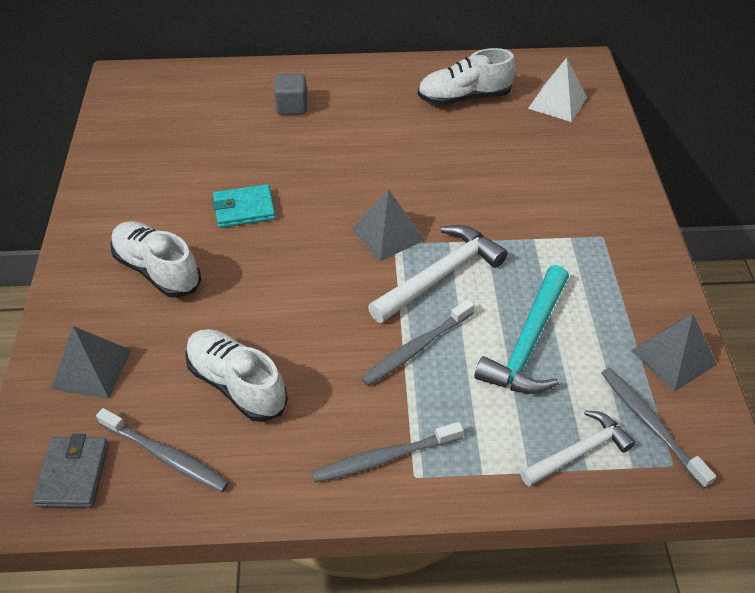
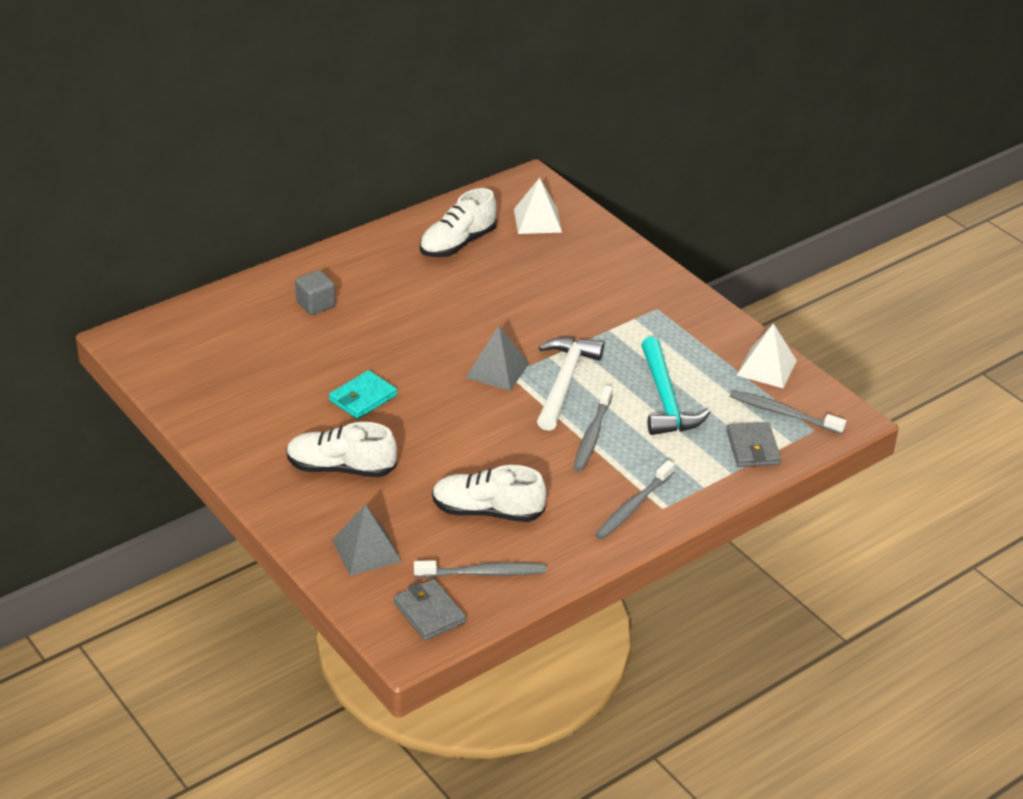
camera: 35 degrees left, 10 degrees down
(579, 452) = (752, 448): white hammer -> grey wallet
(673, 357) = (766, 368): grey pyramid -> white pyramid

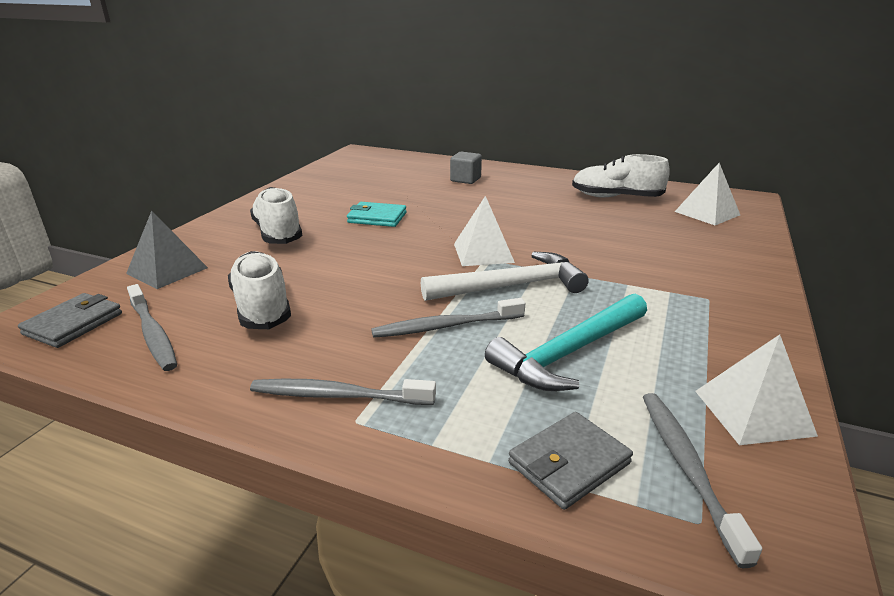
camera: 60 degrees right, 10 degrees down
(497, 370) = (483, 253): grey pyramid -> white pyramid

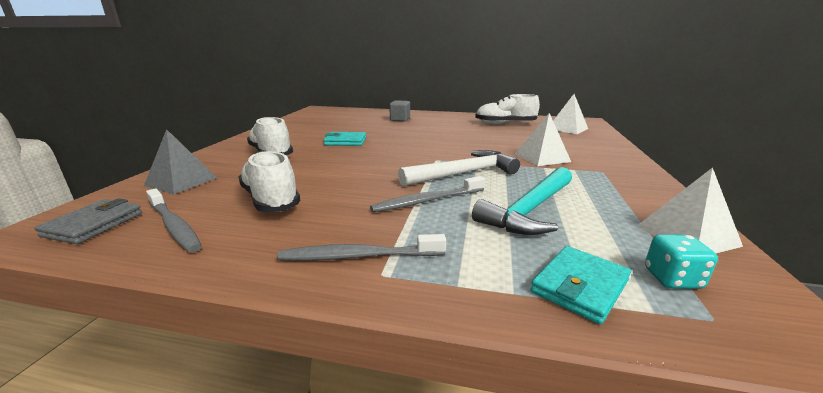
camera: 10 degrees left, 5 degrees down
(483, 253) = (433, 156): white pyramid -> white pyramid (542, 157)
(569, 463) = (579, 286): grey wallet -> turquoise wallet
(687, 468) = (672, 279): grey toothbrush -> turquoise dice

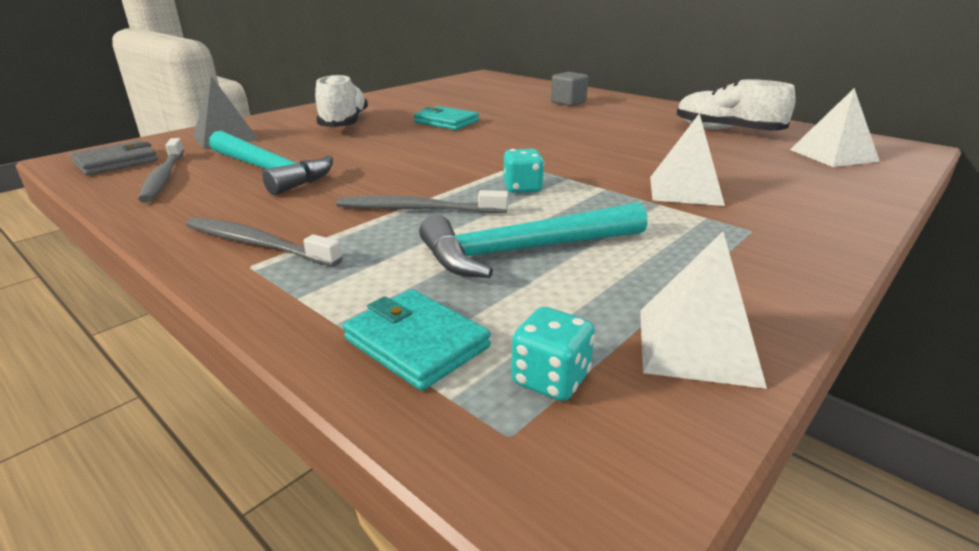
camera: 30 degrees right, 5 degrees up
(271, 199) = (270, 171): white shoe -> turquoise hammer
(463, 173) = (522, 188): white hammer -> turquoise dice
(579, 286) = (416, 343): turquoise wallet -> turquoise wallet turned 60 degrees clockwise

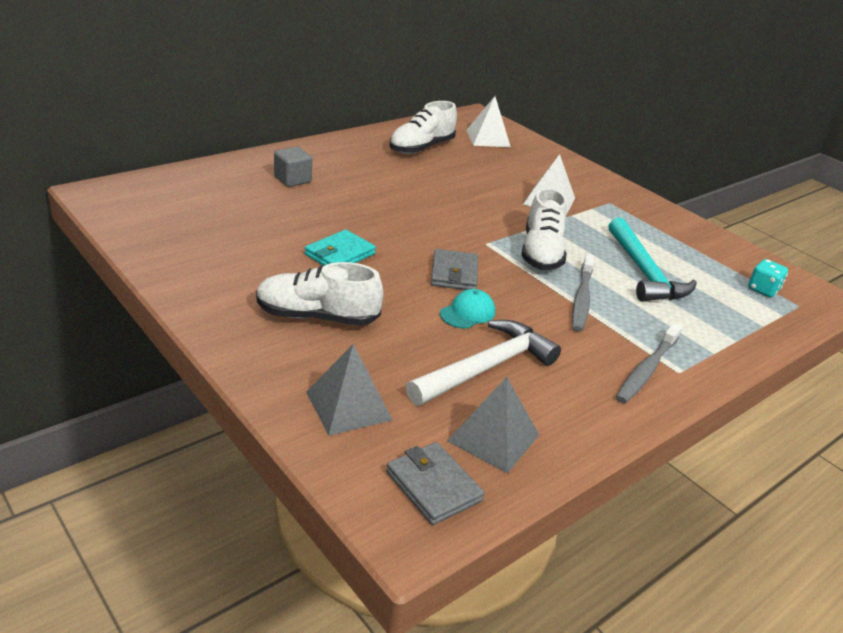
camera: 85 degrees left, 5 degrees up
(164, 177) = (493, 437): grey toothbrush -> grey pyramid
(270, 171) = (486, 368): turquoise hammer -> white hammer
(365, 162) = (467, 313): none -> turquoise cap
(416, 343) = (747, 318): turquoise wallet -> none
(439, 155) = (454, 273): none -> grey wallet
(522, 188) = (541, 252): turquoise dice -> white shoe
(697, 345) = (728, 252): white pyramid -> none

